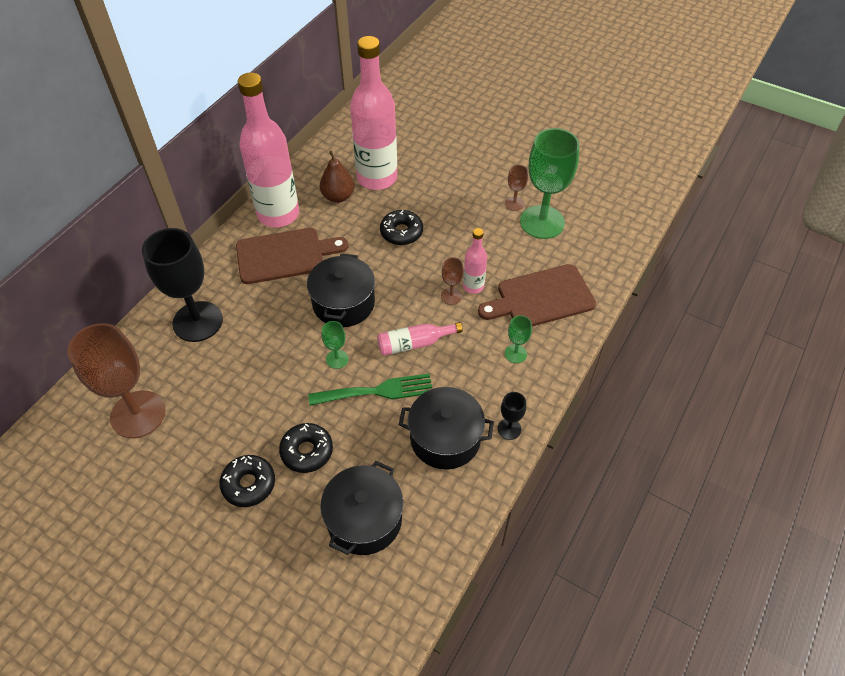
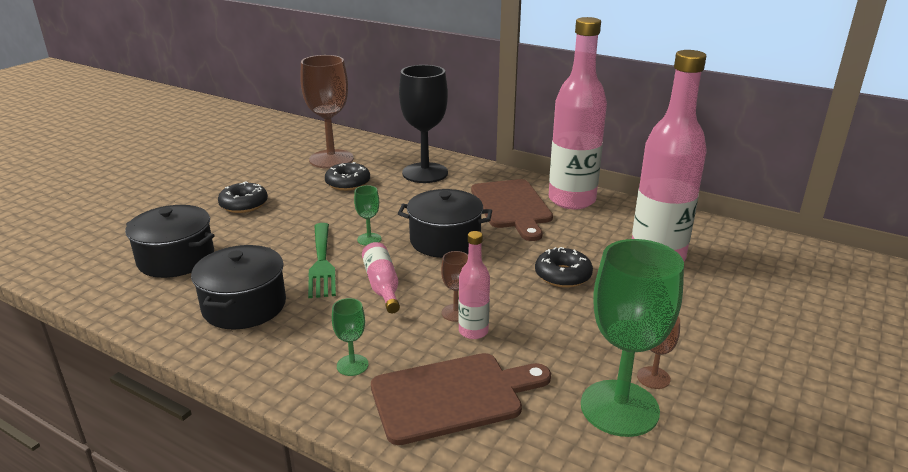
camera: 90 degrees right, 25 degrees down
(307, 451) = (264, 228): black donut -> black donut (348, 183)
(338, 196) = (612, 232): brown pear -> none
(509, 429) = (237, 354): black goblet -> none
(541, 298) = (453, 396): brown cutting board -> brown cutting board turned 90 degrees clockwise

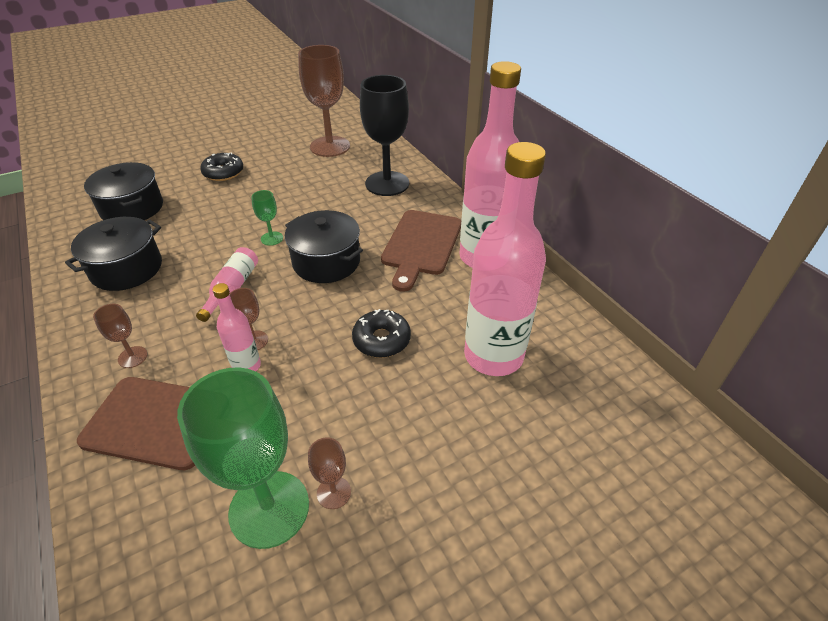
camera: 30 degrees right, 15 degrees up
(322, 263) = (215, 249): green fork -> none
(348, 183) = (316, 175): black donut -> none
(352, 365) = (132, 357): green goblet -> brown goblet

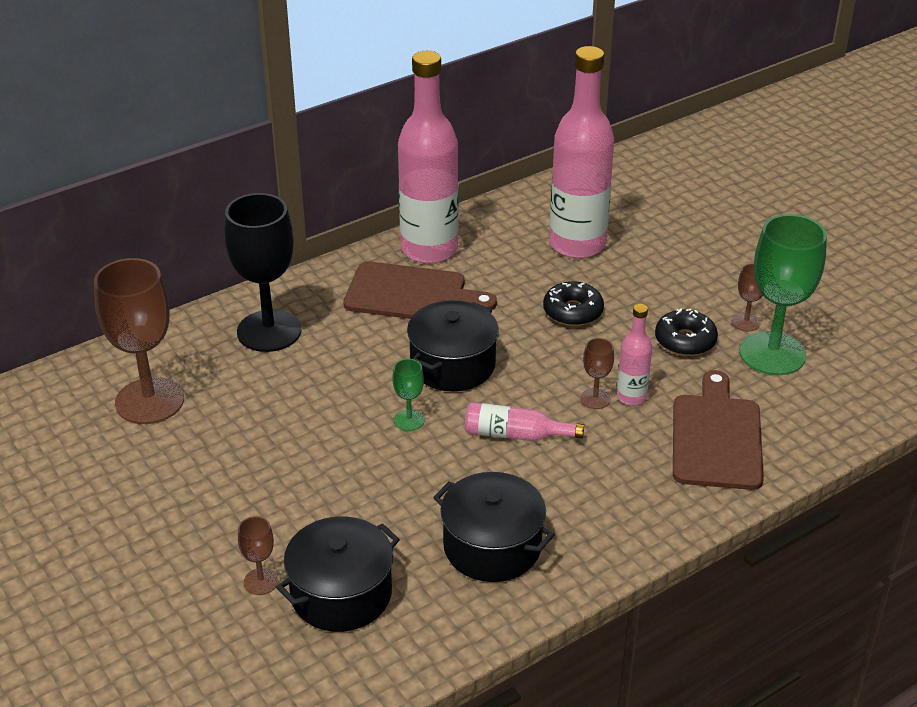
camera: 95 degrees left, 5 degrees down
(132, 357) = (642, 487): brown goblet -> brown goblet (261, 581)
(223, 173) = (230, 511): black donut -> black donut (685, 341)

